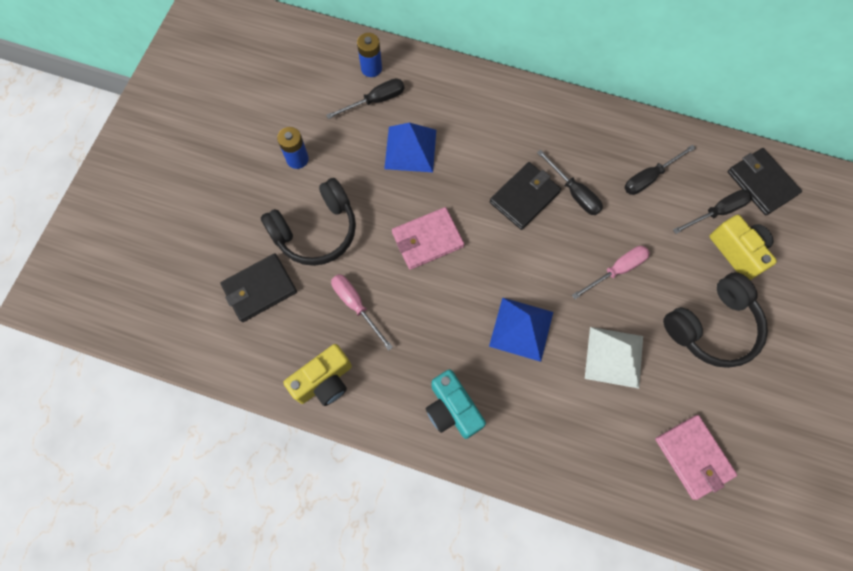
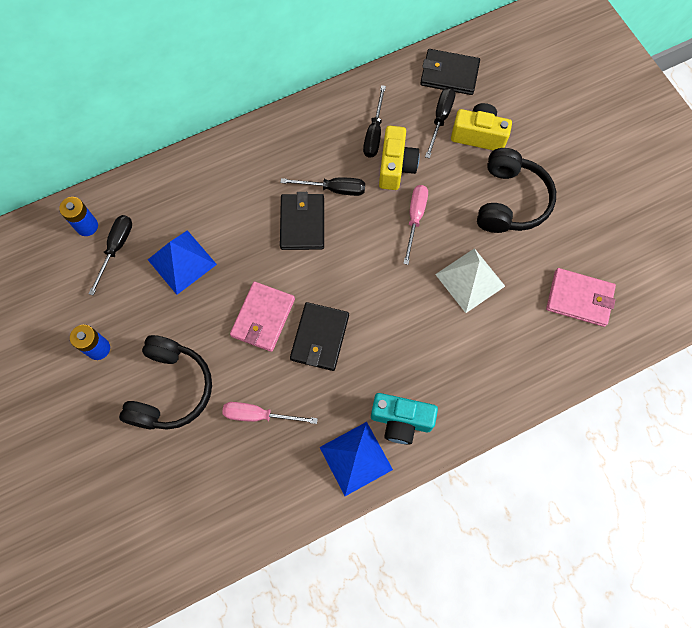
camera: 45 degrees left, 0 degrees up
(259, 289) = (171, 474): black wallet -> black wallet (319, 337)
(324, 381) = (291, 492): yellow camera -> yellow camera (396, 167)
(521, 329) = (392, 319): blue pyramid -> blue pyramid (356, 458)

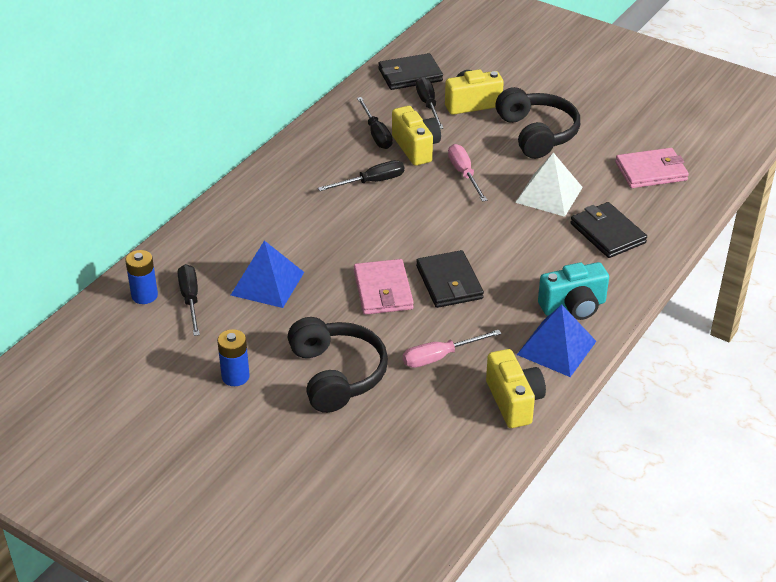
camera: 30 degrees left, 30 degrees down
(283, 496) = (514, 401): none -> yellow camera
(302, 223) = (363, 214): black wallet -> black wallet (607, 233)

